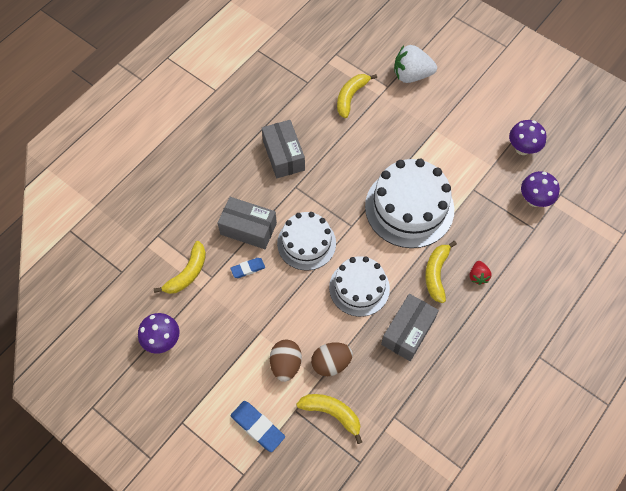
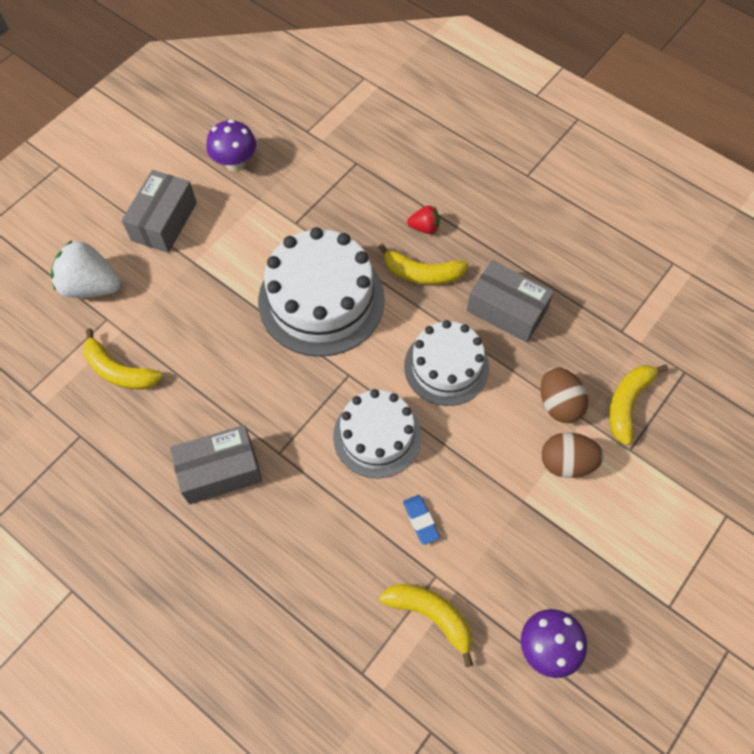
camera: 90 degrees left, 0 degrees up
(248, 228) = (351, 522): grey box -> grey box (164, 221)
(257, 427) = (659, 498): blue eraser -> none
(411, 75) = (91, 286): white strawberry -> white strawberry turned 105 degrees clockwise
(534, 200) = (314, 158): purple mushroom -> none

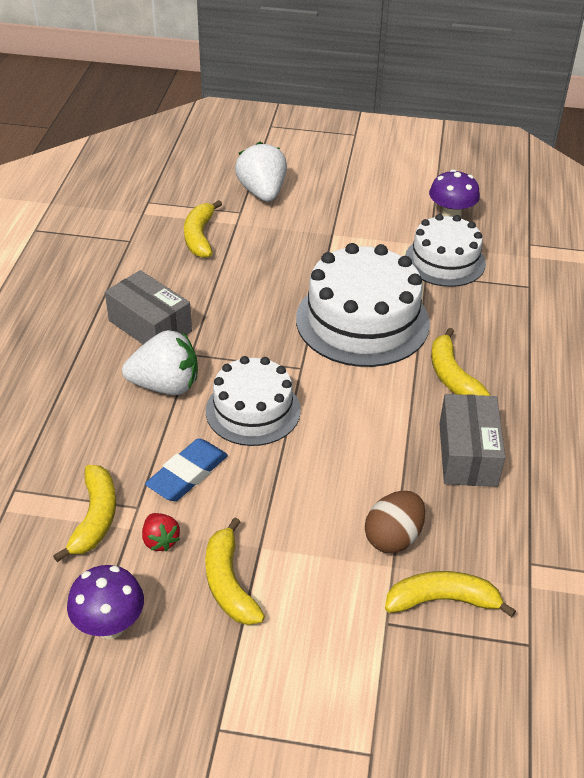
camera: 60 degrees right, 20 degrees down
(164, 221) = (355, 203): grey box -> none
(306, 492) = (165, 385): none -> white strawberry
(421, 520) = (187, 474): blue eraser -> blue eraser, size x1.60
(424, 227) = (505, 358): red strawberry -> red strawberry (160, 540)
(446, 367) = (364, 432): white cake -> white cake (445, 261)
(547, 540) = (229, 583): none -> yellow banana
(566, 463) = (329, 569): brown egg -> none

